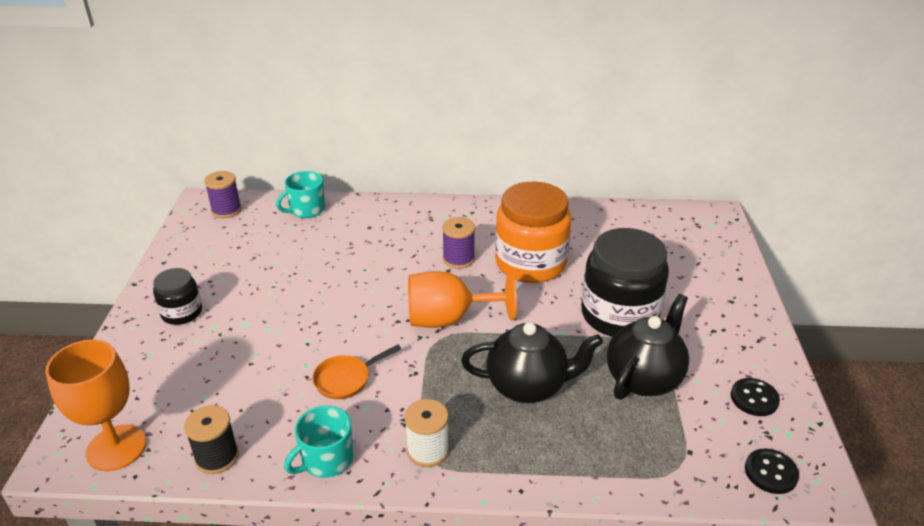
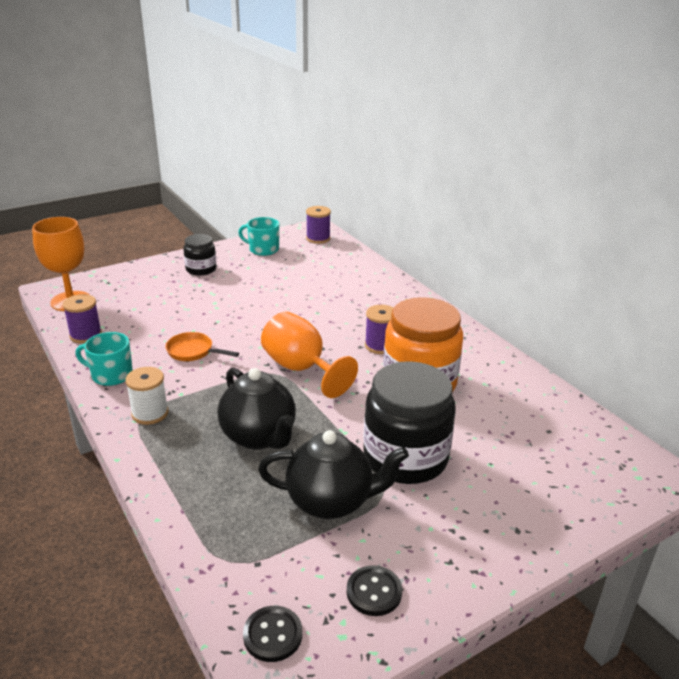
camera: 55 degrees right, 5 degrees down
(217, 457) = (86, 335): black spool -> purple spool
(306, 209) = (356, 263): turquoise mug -> turquoise mug (263, 249)

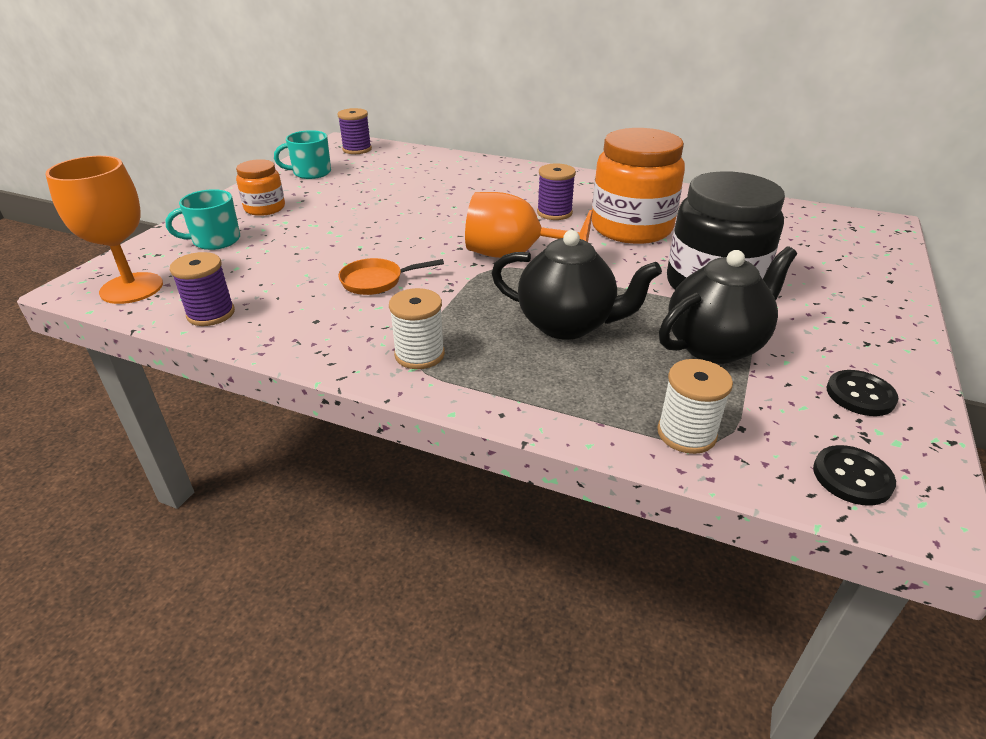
camera: 35 degrees left, 5 degrees up
(111, 375) = (310, 339): turquoise mug -> turquoise mug (215, 240)
(201, 269) = (265, 208): black jar -> orange jar
(219, 546) = (686, 433): none -> white spool

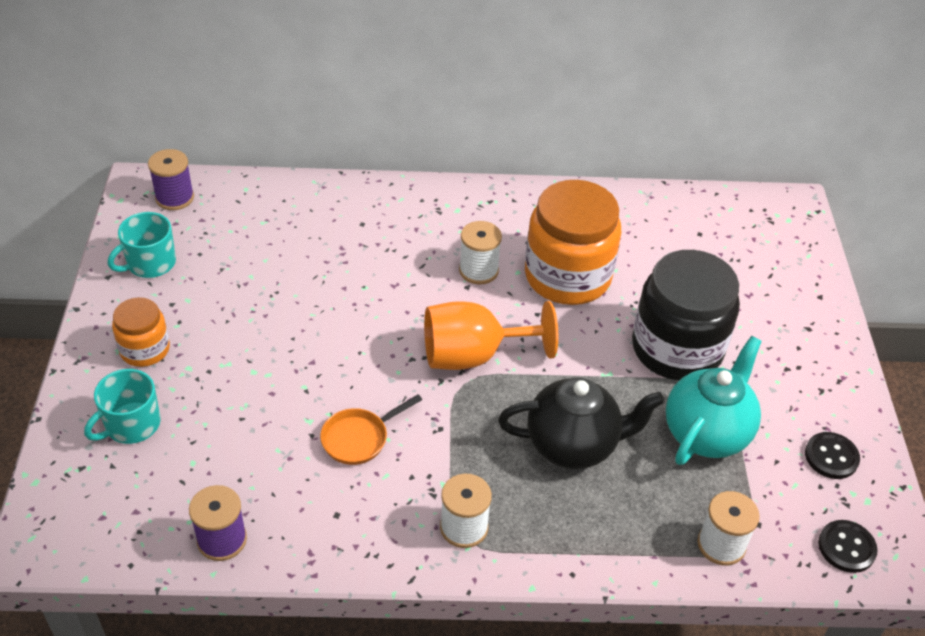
camera: 25 degrees left, 10 degrees up
(131, 288) = (101, 530): orange goblet -> none
(554, 213) = (478, 270): purple spool -> white spool
(715, 346) = (706, 433): black teapot -> turquoise teapot

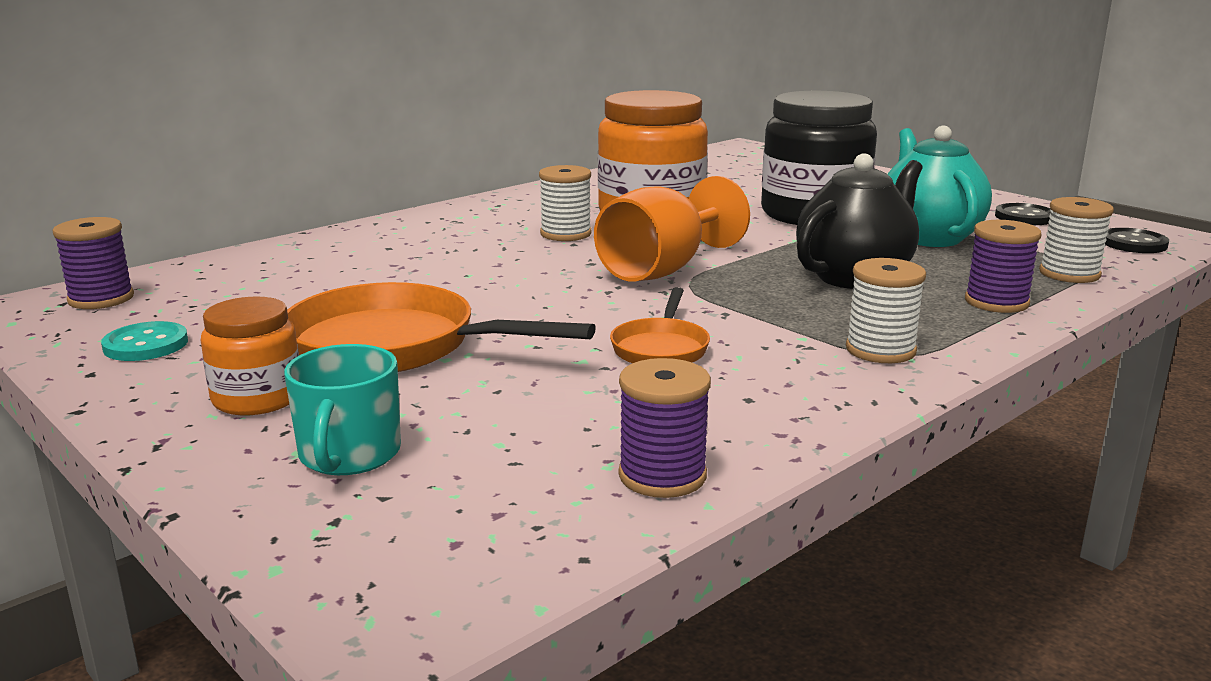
camera: 40 degrees left, 25 degrees down
(150, 263) = (146, 345): turquoise mug -> turquoise button
(245, 342) = (395, 346): none -> orange pan
(612, 536) = (996, 302): none -> purple spool

